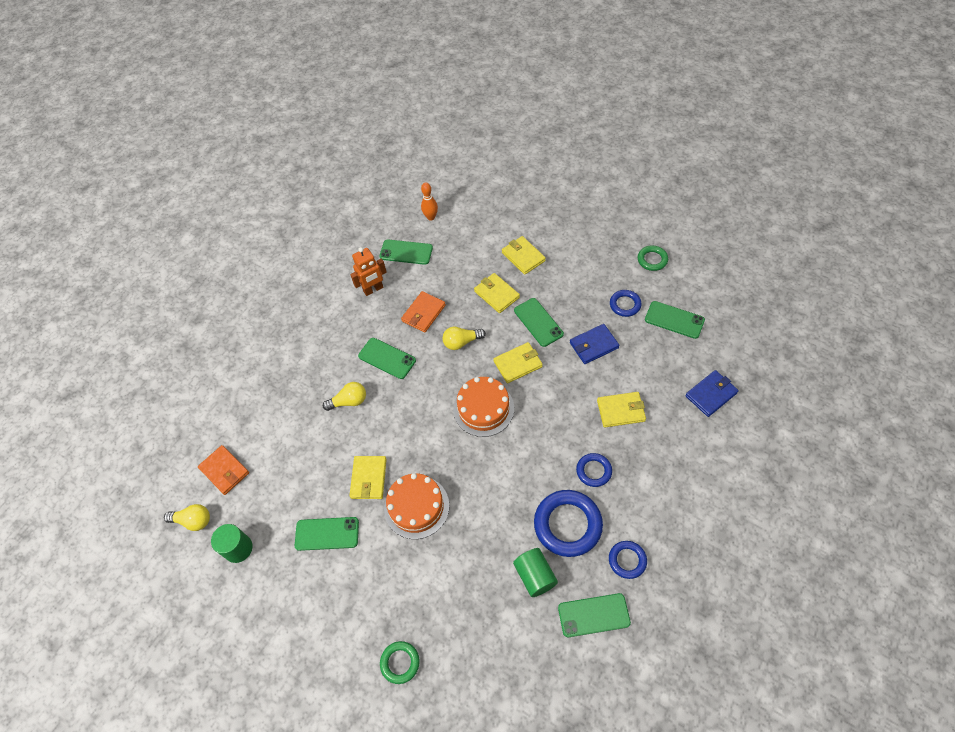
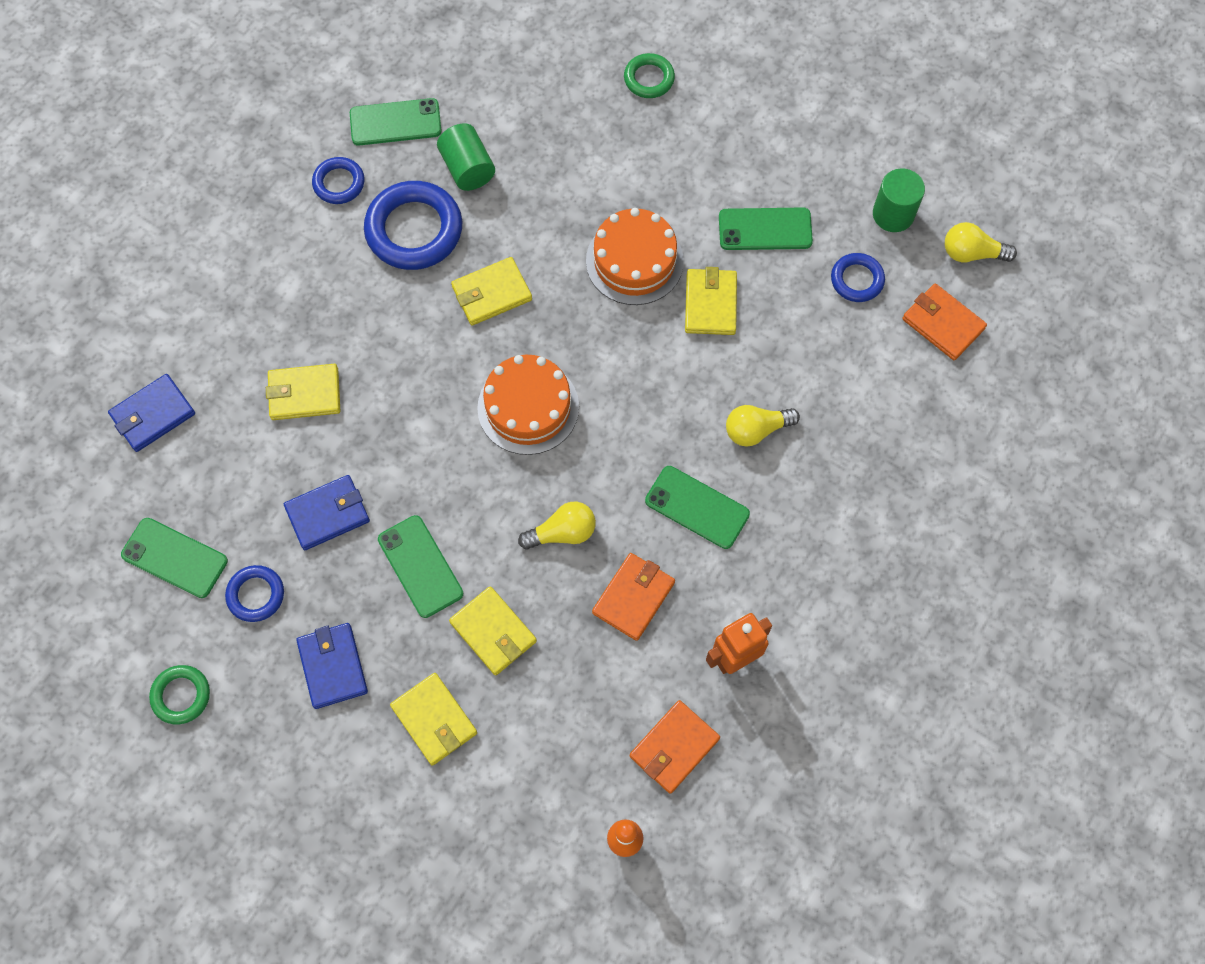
camera: 175 degrees right, 10 degrees up
(406, 252) = (674, 747): green phone -> orange wallet
(518, 364) = (465, 485): yellow wallet -> yellow wallet (492, 293)
(577, 275) = (332, 666): none -> blue wallet
(593, 471) = (364, 302): blue ring -> blue ring (857, 280)

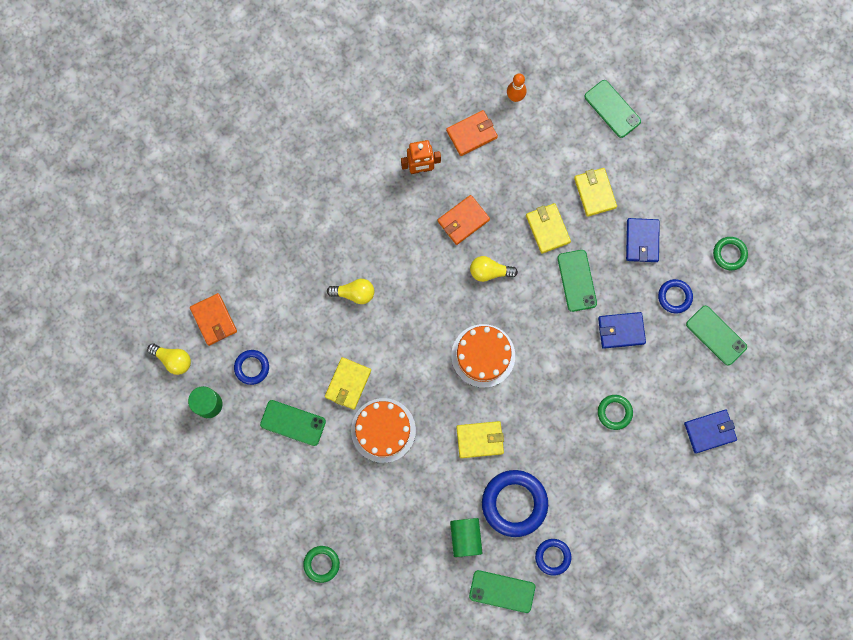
camera: 160 degrees left, 10 degrees up
(305, 394) = (614, 412): yellow wallet -> green ring
(697, 507) = (407, 259): green phone -> green phone (612, 109)

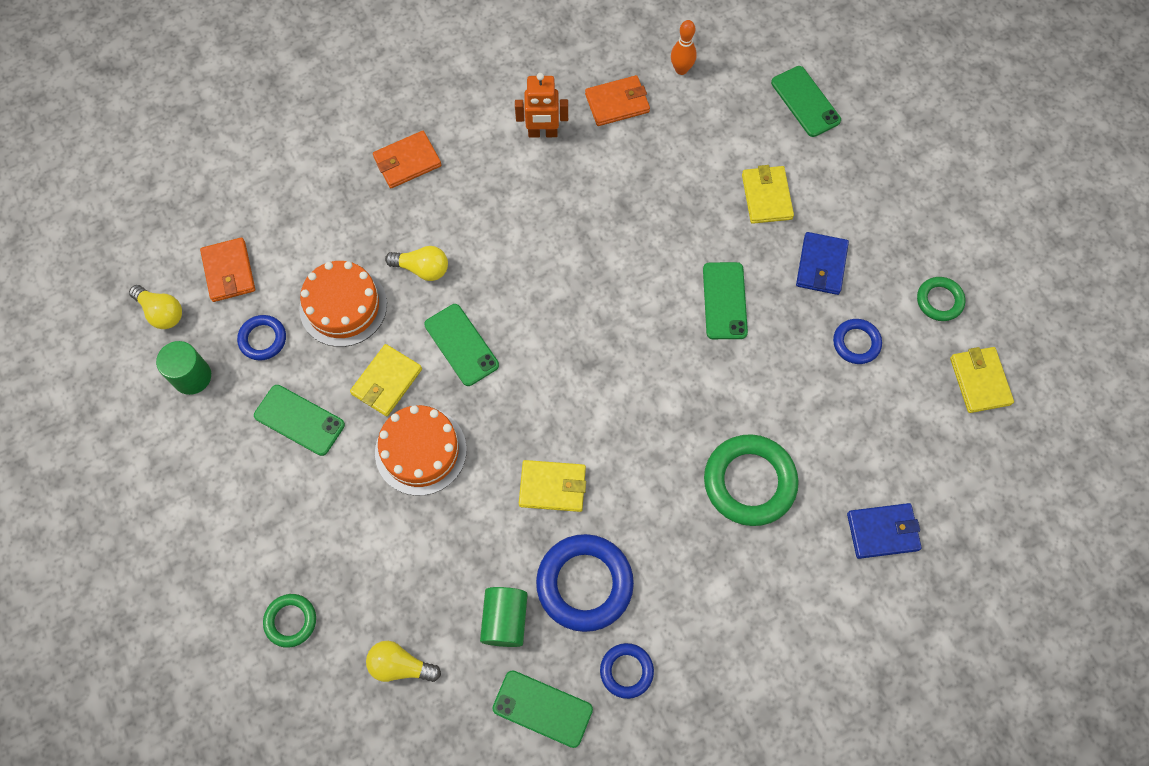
camera: 10 degrees right, 10 degrees down
(463, 220) = (586, 203): orange wallet -> orange wallet (407, 162)
(483, 355) = (579, 376): orange cake -> orange cake (343, 306)
(489, 271) = (608, 271): yellow light bulb -> yellow light bulb (400, 665)
(547, 229) = (696, 230): yellow wallet -> yellow wallet (979, 381)
(614, 412) = (749, 482): green ring -> green ring, size x1.85
(621, 331) = (775, 375): blue wallet -> none
(716, 335) = (908, 403): green phone -> green phone (461, 345)

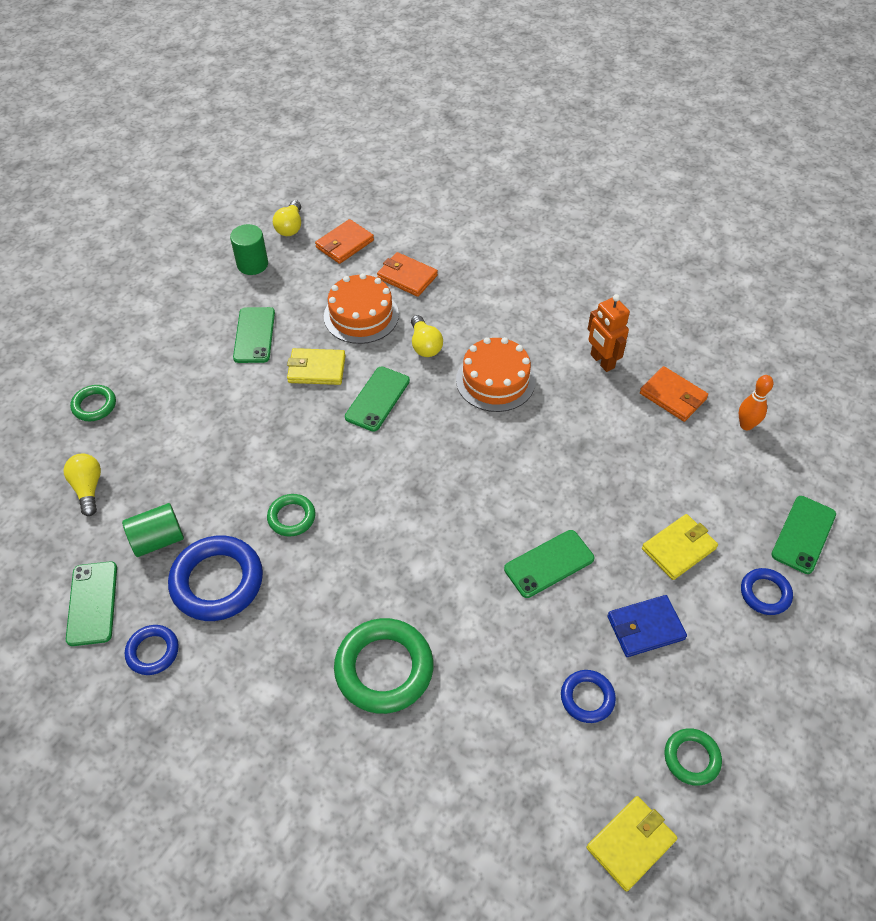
camera: 60 degrees right, 15 degrees down
(263, 339) = (305, 286): blue ring -> blue ring (765, 593)
(407, 162) = (507, 294): orange wallet -> orange wallet (407, 277)
(420, 451) = (272, 416): orange cake -> orange cake (495, 380)
(552, 487) = (291, 517): yellow wallet -> green ring
(882, 531) = (402, 818): blue wallet -> none

